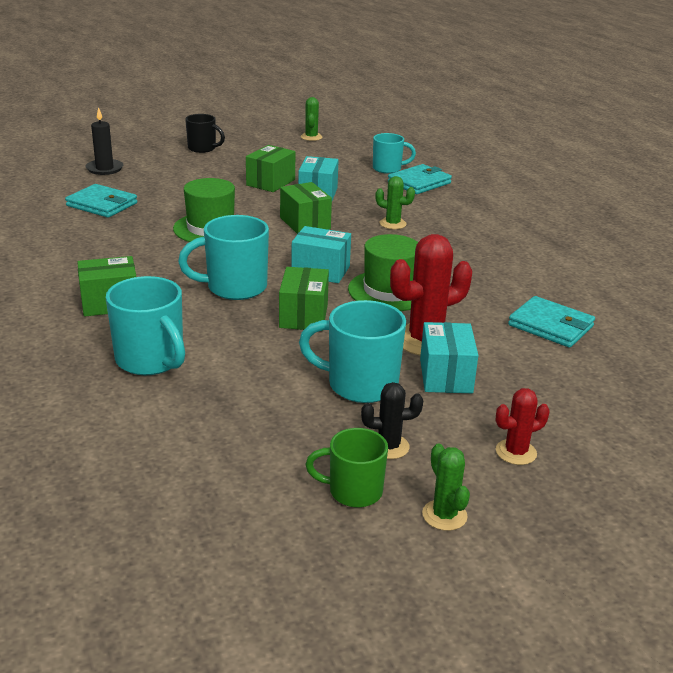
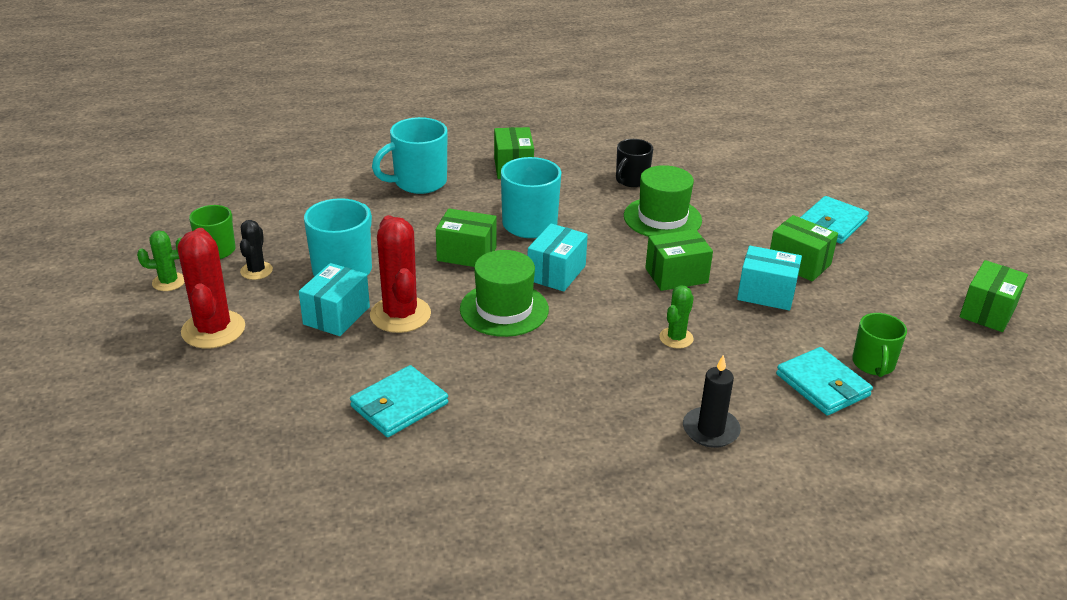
camera: 100 degrees right, 5 degrees up
(102, 204) = (720, 164): turquoise wallet -> turquoise wallet (831, 223)
(104, 169) = (818, 165): black candle -> black candle (710, 430)
(203, 148) = (905, 224): black mug -> black mug (631, 180)
(311, 137) = (987, 311): green cactus -> green box
(388, 169) = (873, 364): turquoise mug -> green mug
(446, 376) = (336, 315): turquoise box -> turquoise box turned 75 degrees counterclockwise
(516, 452) = (213, 330): red cactus -> red cactus, size x1.82

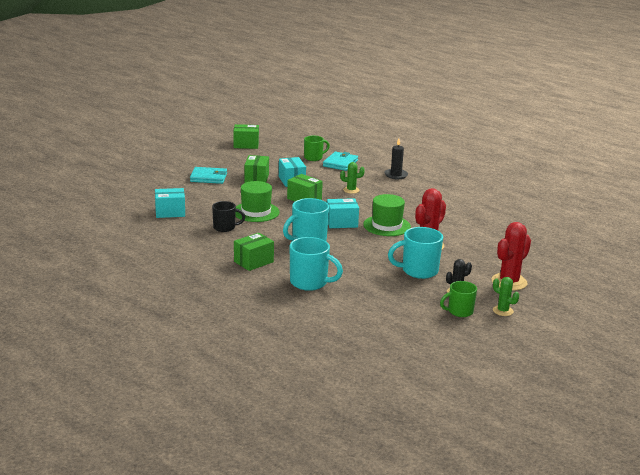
camera: 125 degrees left, 10 degrees down
(336, 315) = (452, 259): turquoise box -> turquoise box (170, 212)
(399, 405) = (477, 226): turquoise wallet -> none
(466, 254) = (358, 247): green box -> none

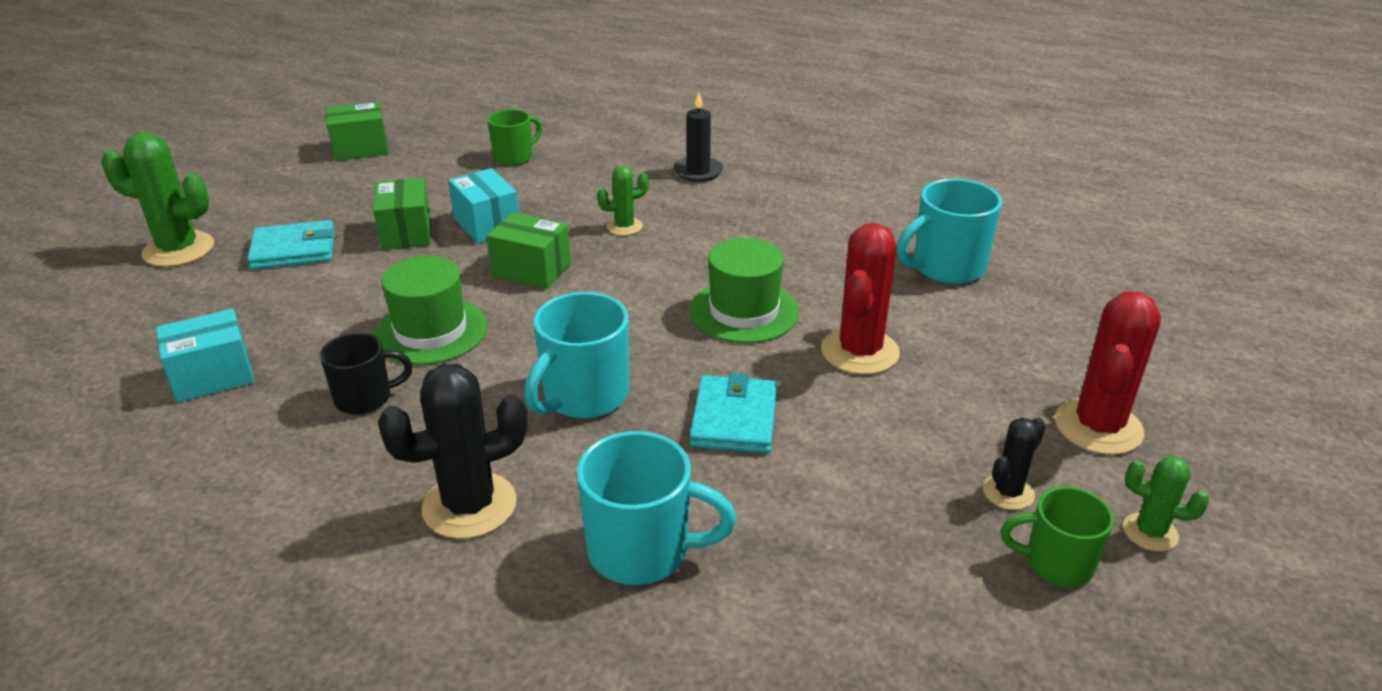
camera: 15 degrees left, 10 degrees up
(162, 171) = (178, 250): none -> green cactus
(253, 262) = (469, 506): green box -> black cactus
(340, 163) = (574, 162): turquoise wallet -> turquoise wallet (734, 419)
(341, 223) = (641, 324): turquoise box -> none
(418, 271) = (883, 439): turquoise mug -> turquoise mug (946, 268)
(459, 311) = (1056, 563): green mug -> green mug turned 45 degrees clockwise

